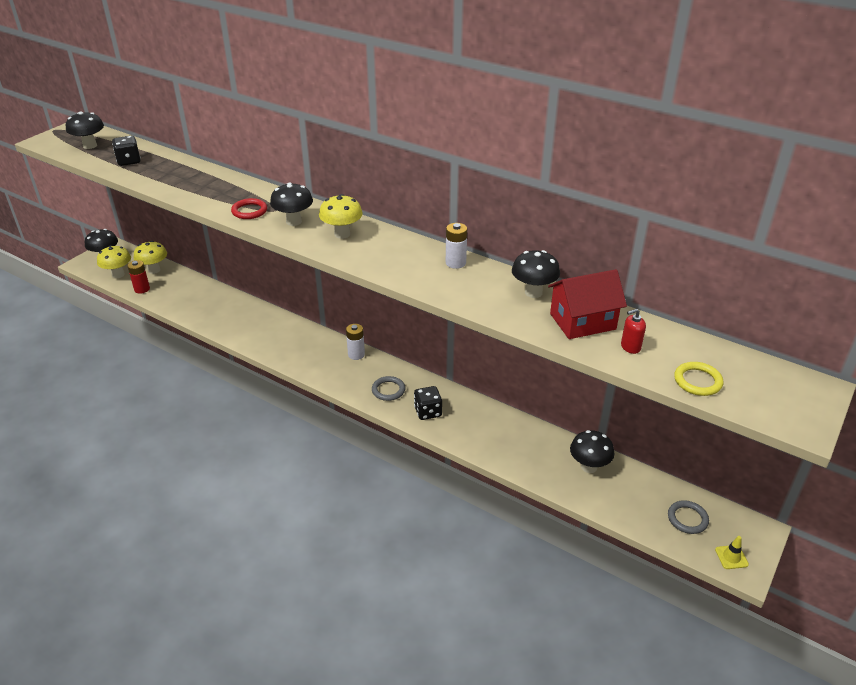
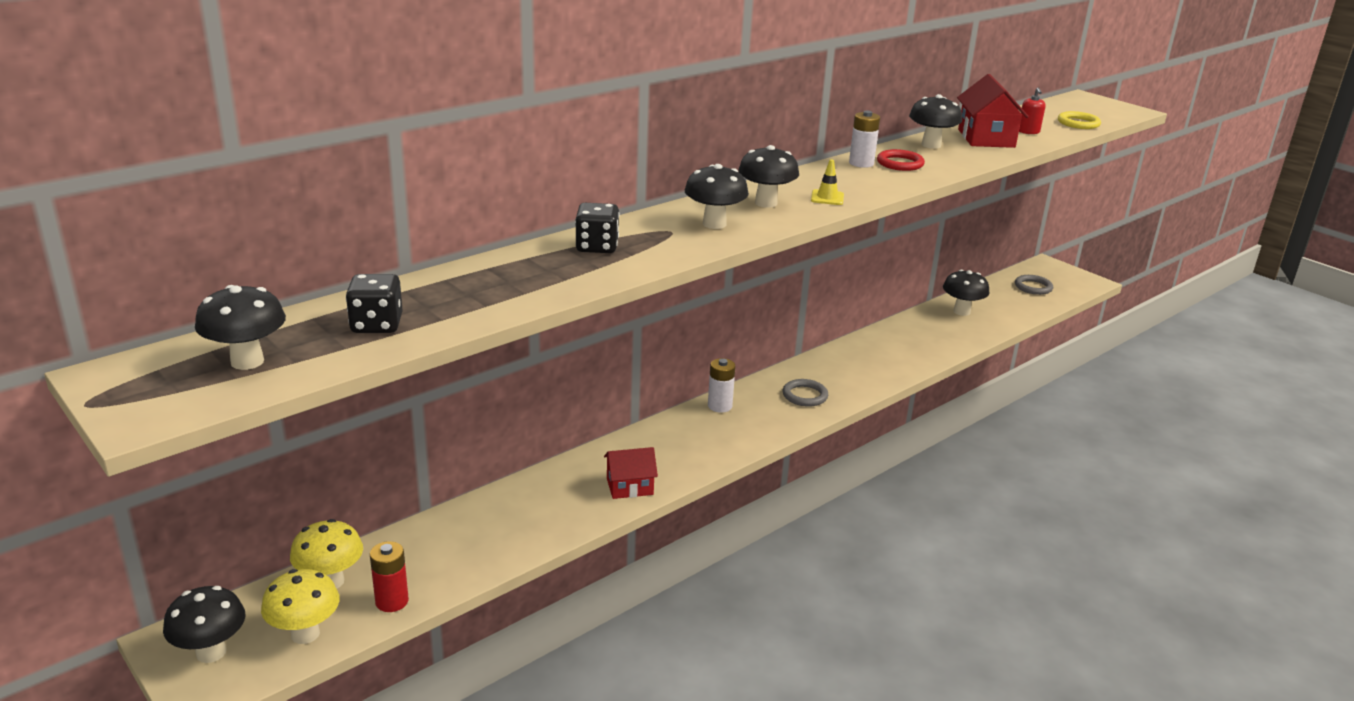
camera: 75 degrees left, 10 degrees down
(249, 211) = (663, 247): red ring -> red ring (900, 163)
(252, 337) = (629, 486): none -> red house
(342, 234) = (766, 203): yellow mushroom -> black mushroom
(428, 412) = (854, 377): black dice -> black dice (597, 247)
(731, 557) = (1077, 282): yellow traffic cone -> yellow traffic cone (827, 198)

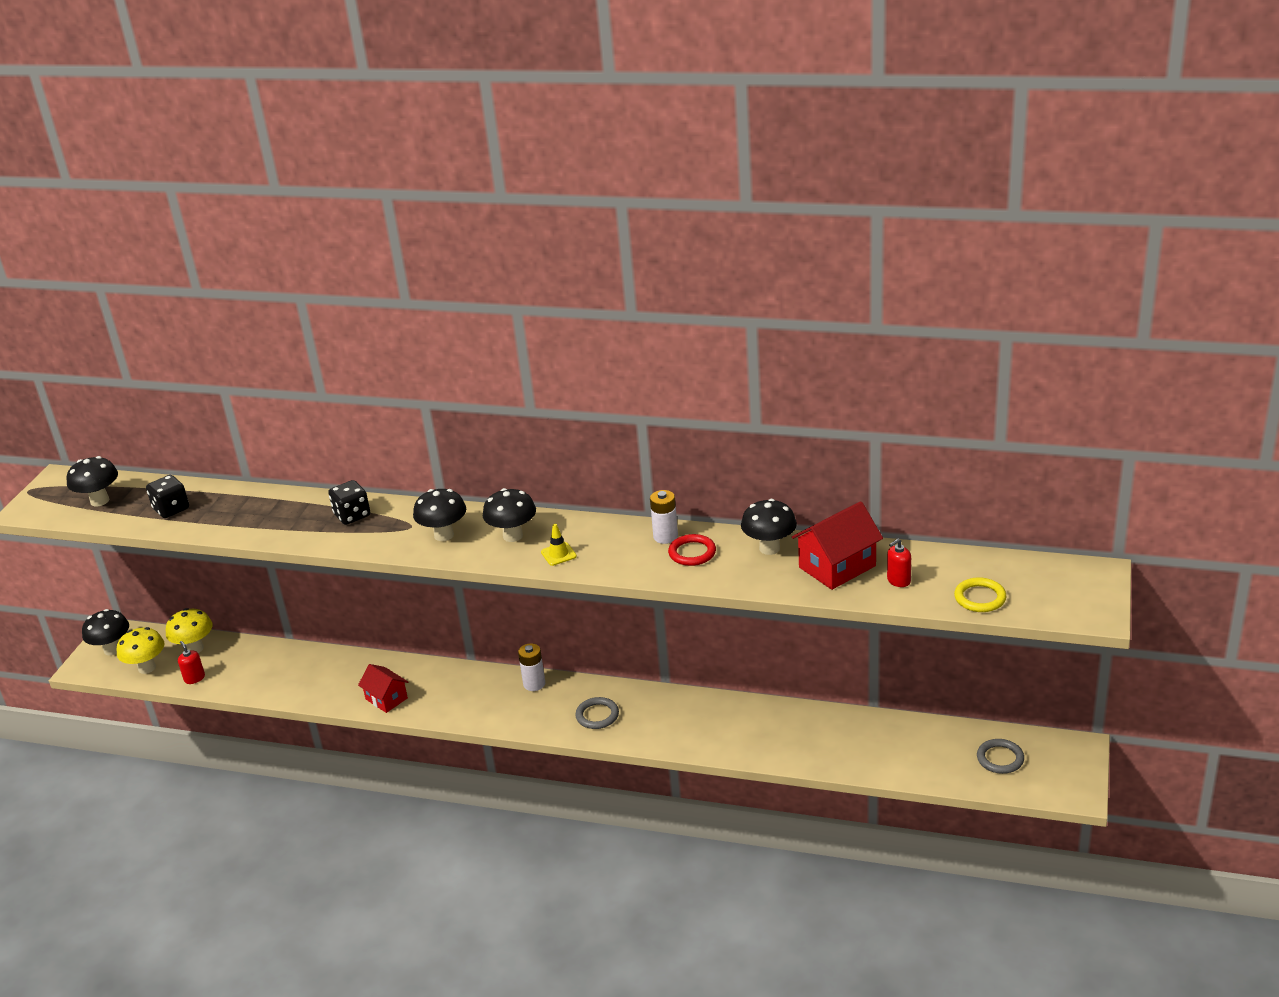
camera: 60 degrees right, 5 degrees up
(392, 601) = (194, 678): red battery -> red soap dispenser
(961, 311) = (872, 735): black mushroom -> none

